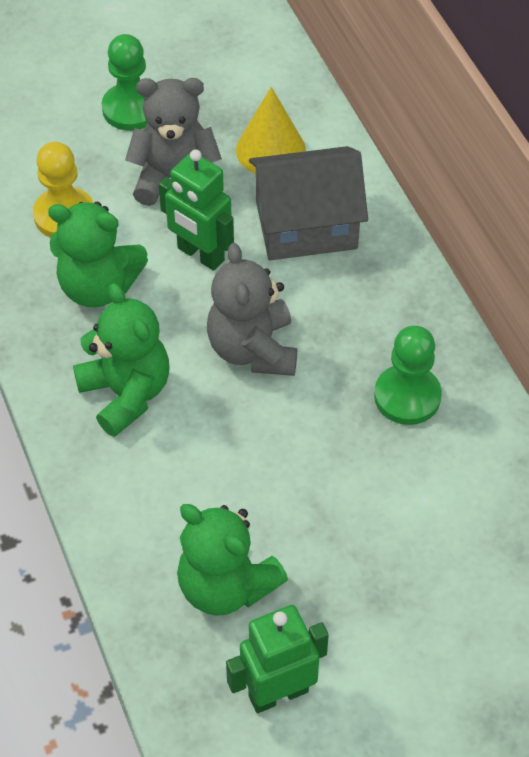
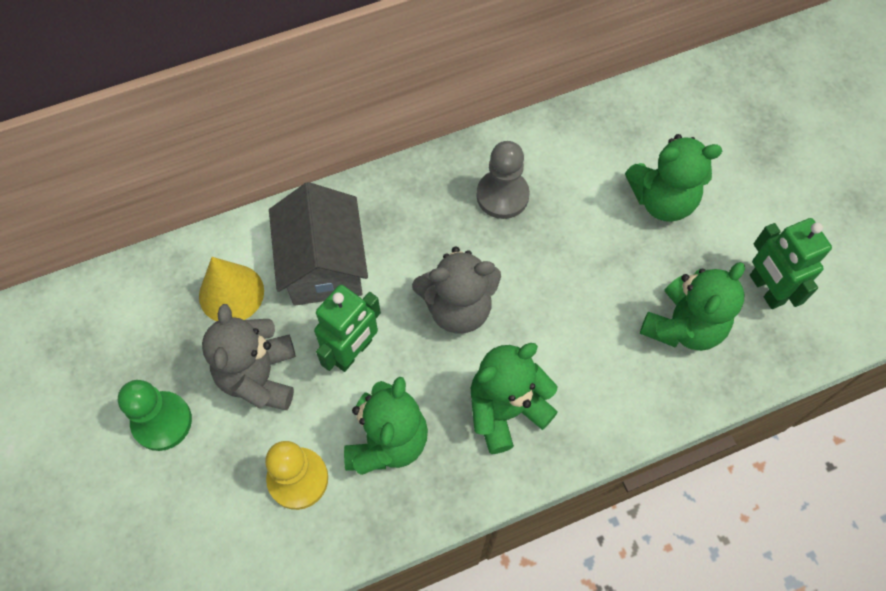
camera: 90 degrees left, 10 degrees up
(407, 396) = (502, 195): green pawn -> grey pawn
(411, 579) = (662, 200): none -> green teddy bear

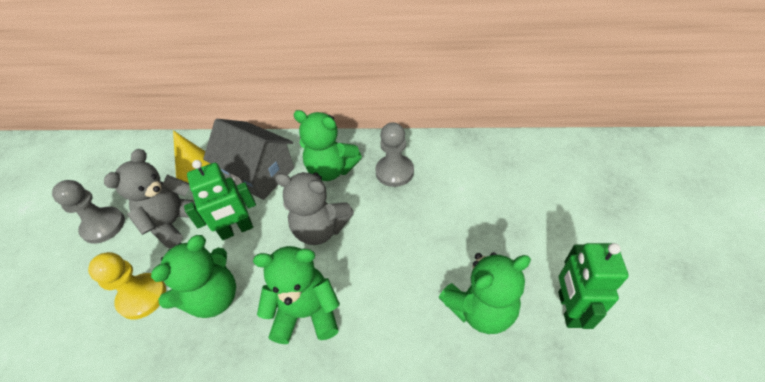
camera: 30 degrees right, 15 degrees down
(162, 422) = (103, 226): green pawn -> grey pawn
(323, 265) = (259, 173): grey house -> grey house turned 75 degrees counterclockwise
(662, 200) = (509, 212): green teddy bear -> green teddy bear (331, 170)

